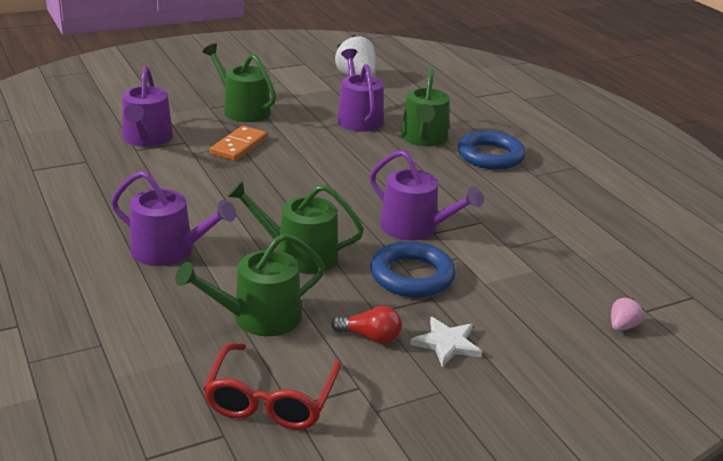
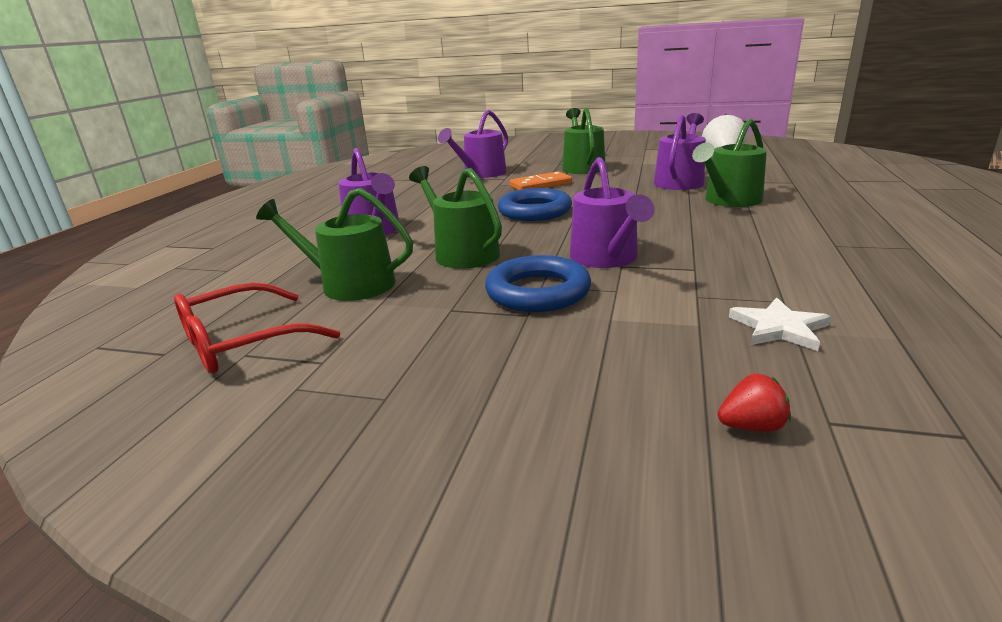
camera: 45 degrees right, 5 degrees down
(370, 337) = (409, 326): red light bulb -> none
(447, 344) = (471, 358): white star -> white star (779, 328)
(490, 156) = (794, 222): blue ring -> blue ring (534, 211)
(622, 326) = (751, 426): pink strawberry -> red strawberry

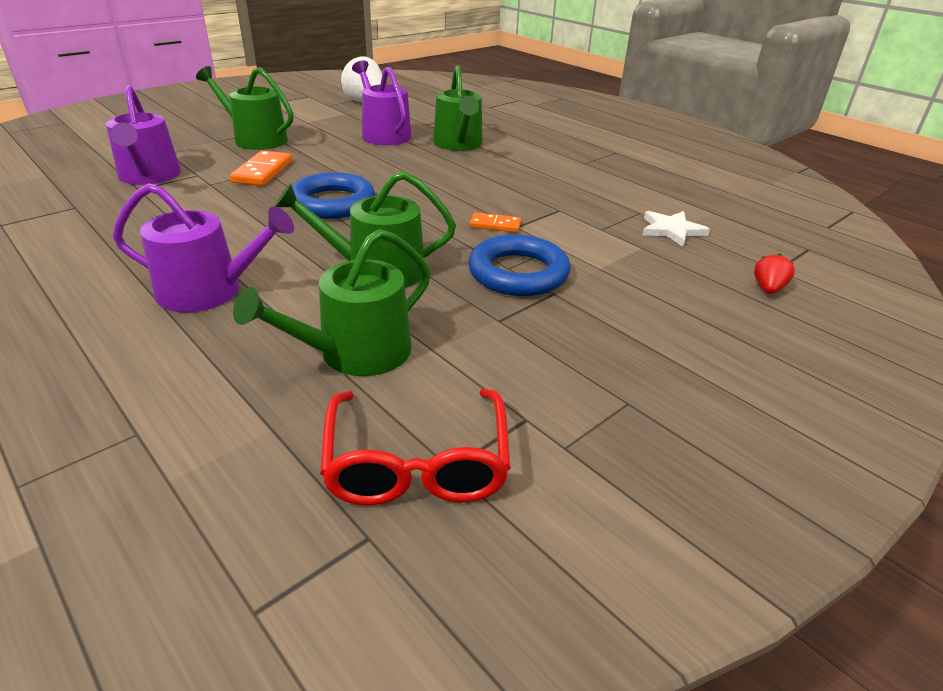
camera: 60 degrees left, 10 degrees up
(607, 258) = (495, 225): purple watering can -> orange domino

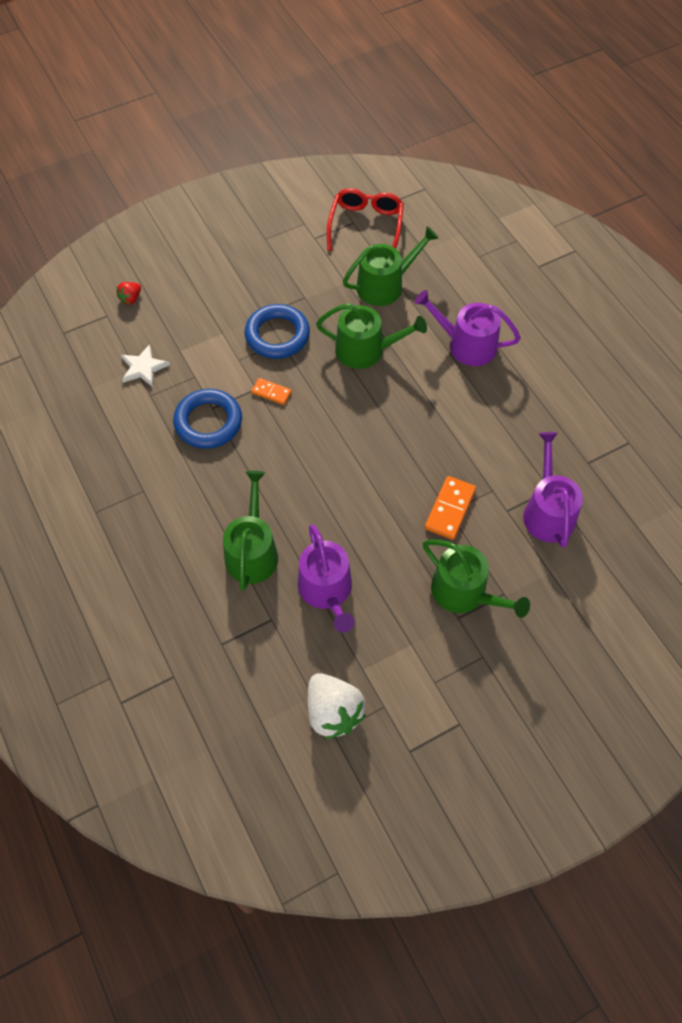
camera: 165 degrees left, 25 degrees up
(332, 203) = (390, 442): blue ring -> blue ring (208, 422)

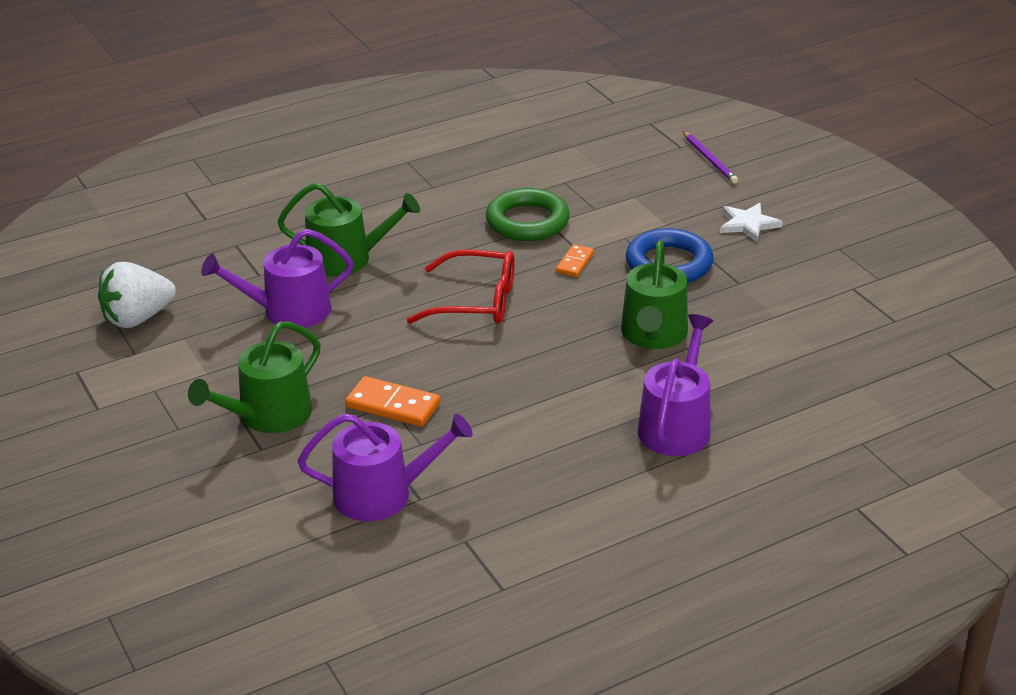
camera: 90 degrees right, 25 degrees down
(131, 299) = (709, 159): red strawberry -> purple pencil
(143, 367) = (605, 175): white star -> white star (748, 224)
(208, 422) = (527, 221): blue ring -> green ring
(366, 225) = (892, 332): red glasses -> red glasses (476, 301)
(385, 285) = (777, 350): green watering can -> none

